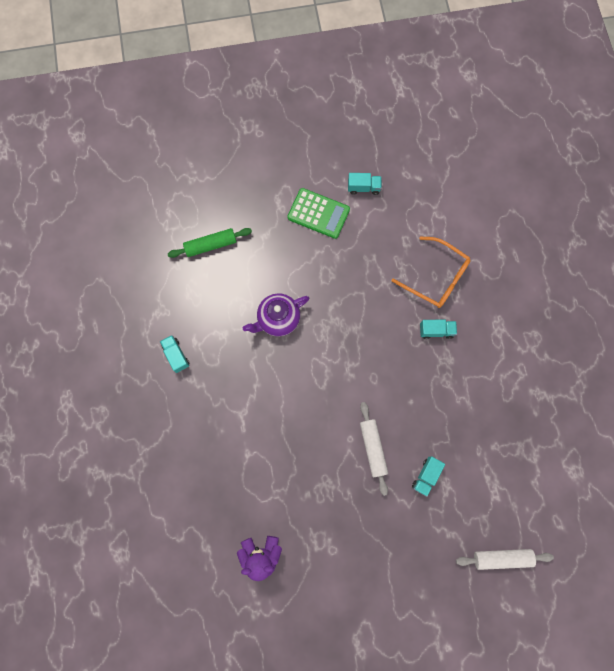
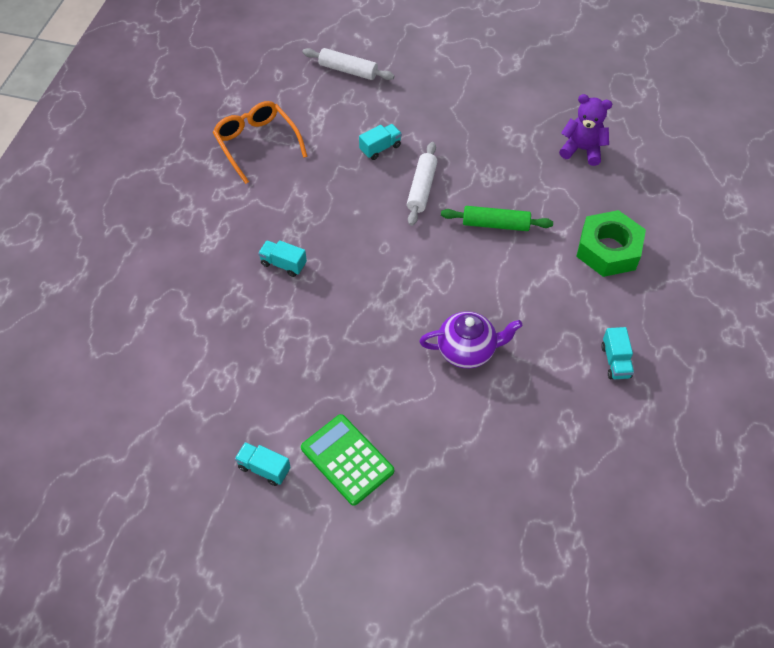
camera: 155 degrees left, 20 degrees down
(208, 452) = (608, 250): none -> green nut
(211, 245) = (519, 481): green rolling pin -> green rolling pin (495, 224)
(435, 277) = (245, 318): orange glasses -> orange glasses (257, 144)

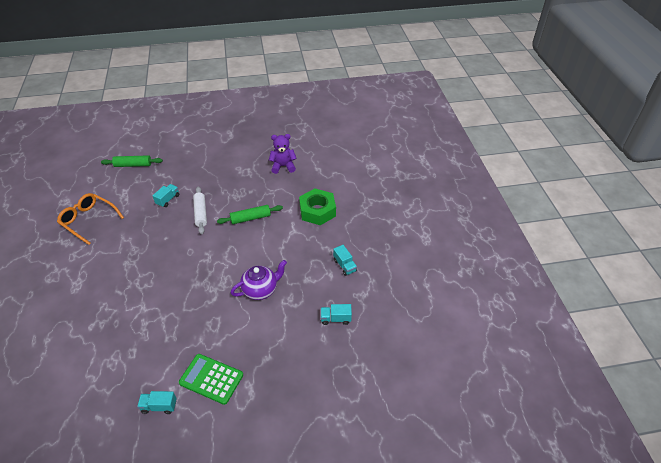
camera: 25 degrees left, 10 degrees down
(283, 264) = (130, 282): turquoise truck -> turquoise truck (335, 319)
(348, 70) = (133, 165): white rolling pin -> green rolling pin

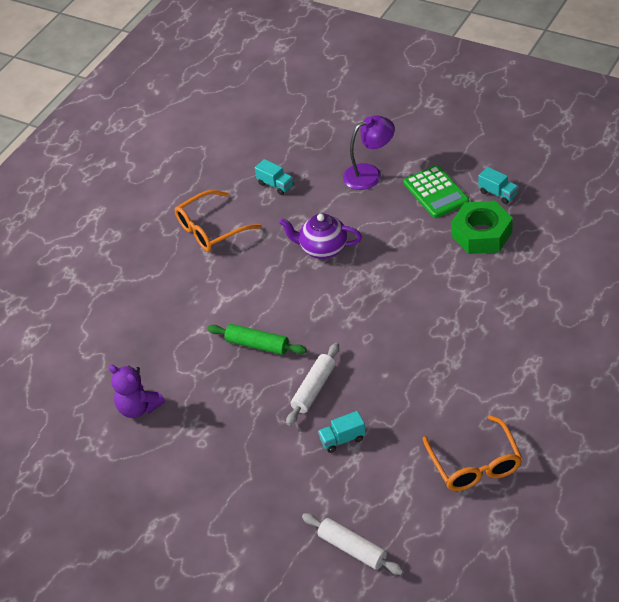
camera: 135 degrees left, 0 degrees up
(133, 165) = (352, 549): green rolling pin -> white rolling pin
(275, 367) = (369, 174): none -> purple lamp
(317, 211) = (169, 310): green nut -> green nut (481, 234)
(344, 265) = (211, 229): turquoise truck -> orange glasses

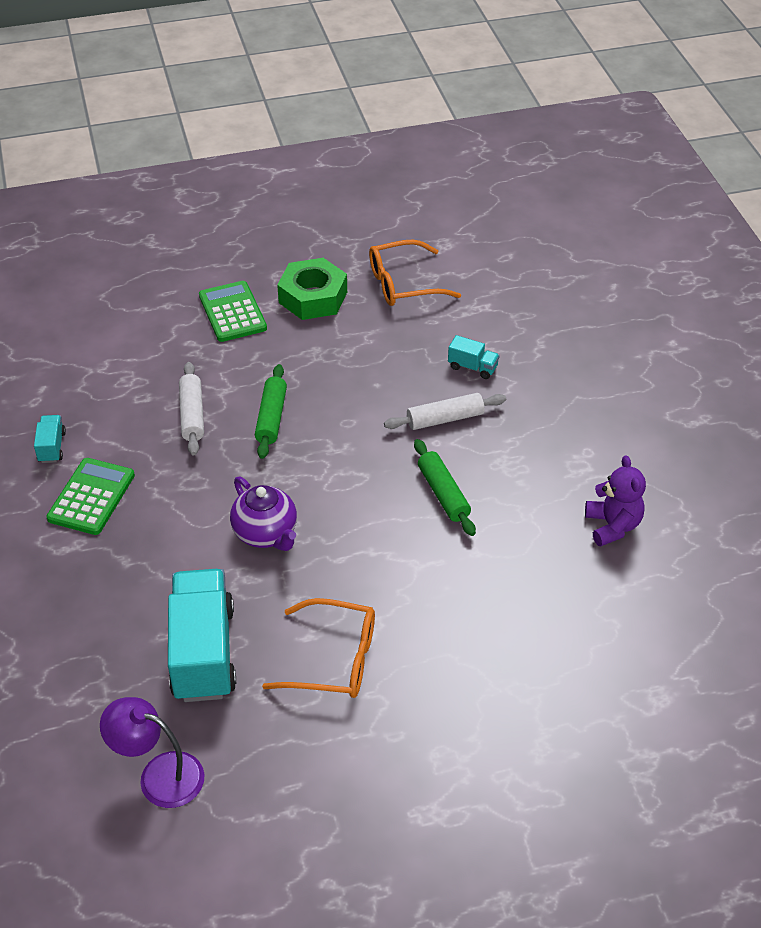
camera: 140 degrees left, 0 degrees up
(275, 185) = (203, 652): turquoise truck -> turquoise truck, size x2.25
(352, 549) = (557, 301): white rolling pin -> white rolling pin (192, 415)
(369, 174) = (107, 574): purple lamp -> purple lamp (159, 775)
(413, 303) = (271, 417): none -> green rolling pin
(475, 464) = (404, 283): orange glasses -> orange glasses turned 135 degrees counterclockwise
(481, 234) = (127, 425): green nut -> green nut (313, 297)
(544, 342) = (232, 312): none -> green calculator

